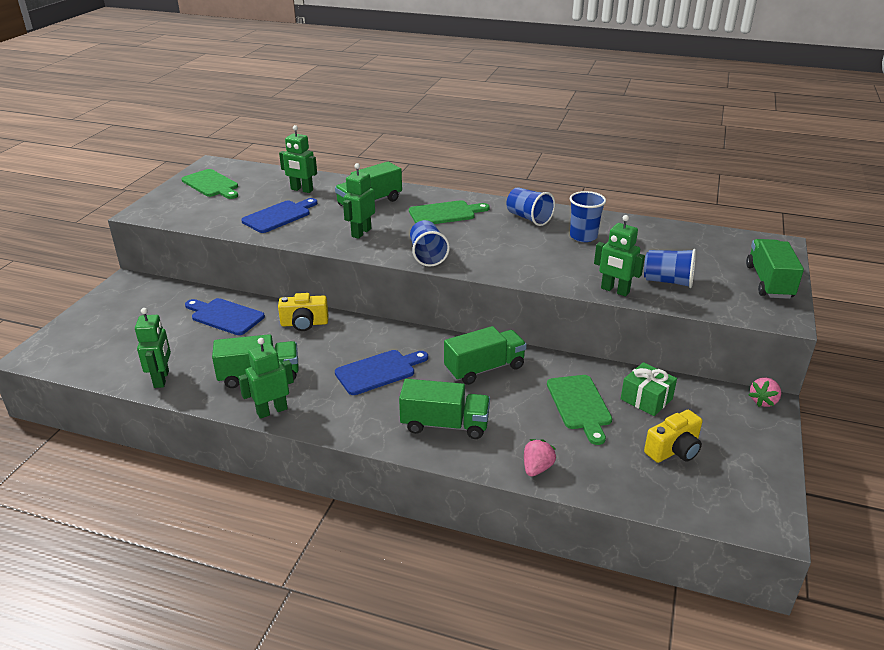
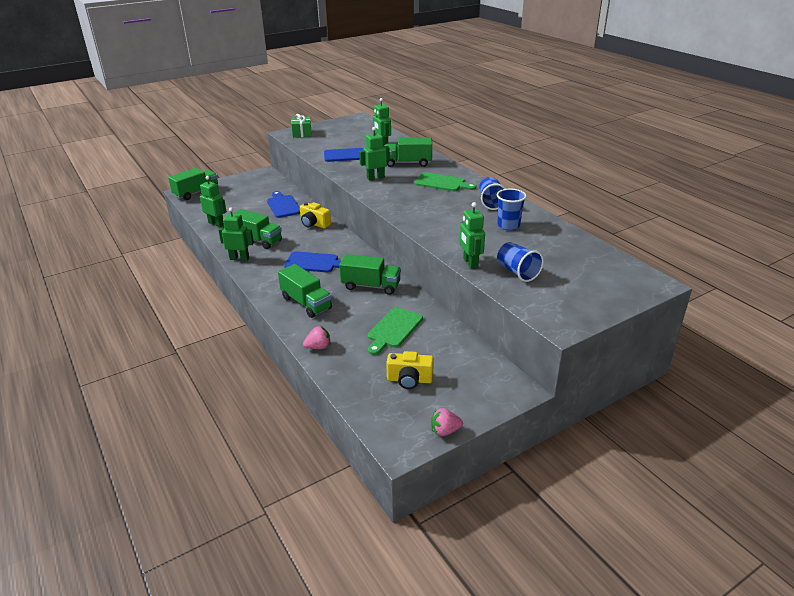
camera: 40 degrees right, 0 degrees up
(162, 379) = (216, 224): green robot -> green robot turned 90 degrees counterclockwise
(211, 184) = (340, 128): green cutting board -> none
(427, 255) = (391, 202): blue cup -> none
(646, 399) = (440, 346): green gift -> green gift (302, 133)
(763, 401) = (518, 386): pink strawberry -> pink strawberry (445, 431)
(769, 282) = (595, 302): green truck -> green truck (196, 193)

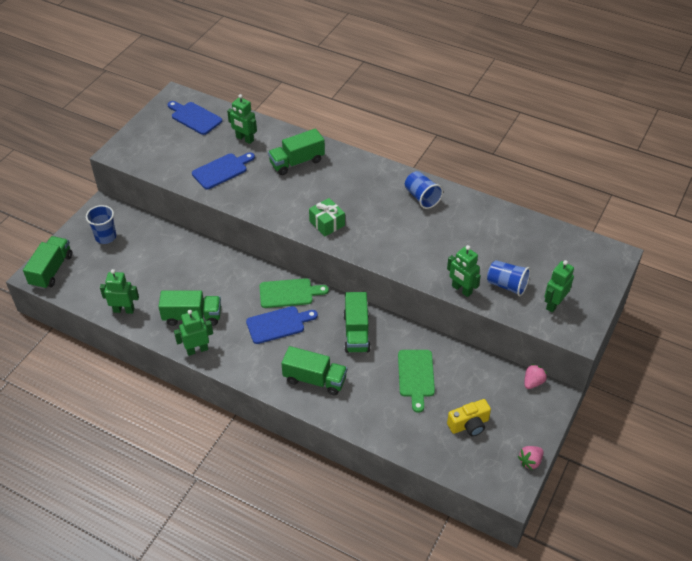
camera: 30 degrees left, 15 degrees up
(283, 205) = (173, 253): blue cutting board -> blue cutting board (194, 117)
(302, 133) = (135, 147): green gift -> green gift (327, 223)
(314, 224) = (232, 269): yellow camera -> none
(318, 347) = (368, 425): pink strawberry -> pink strawberry (533, 382)
(371, 286) = (356, 332): green truck -> green truck turned 105 degrees clockwise
(375, 178) = (283, 198): green robot -> green robot (554, 304)
(442, 183) = (355, 183): green cutting board -> green cutting board (289, 293)
(508, 225) = (459, 225): blue cup -> blue cup (106, 237)

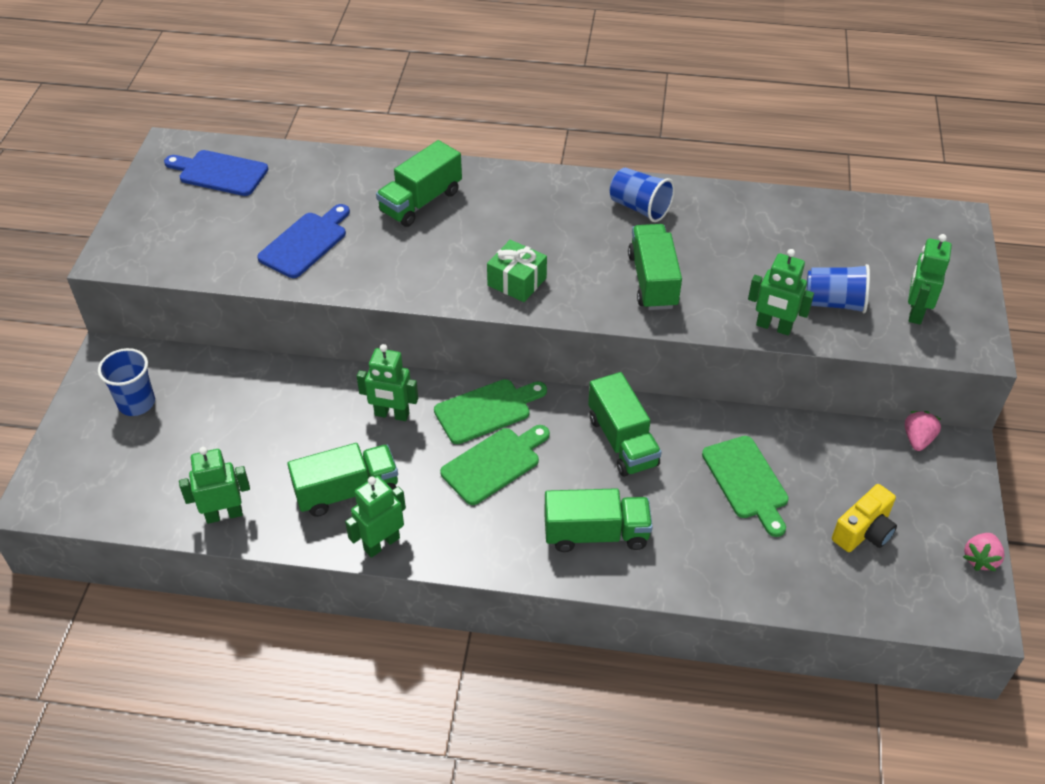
camera: 20 degrees left, 0 degrees up
(51, 270) = (63, 484): green truck -> green truck (652, 281)
(244, 139) = (318, 187): green robot -> green robot (391, 414)
(278, 324) = (494, 464): blue cutting board -> green cutting board

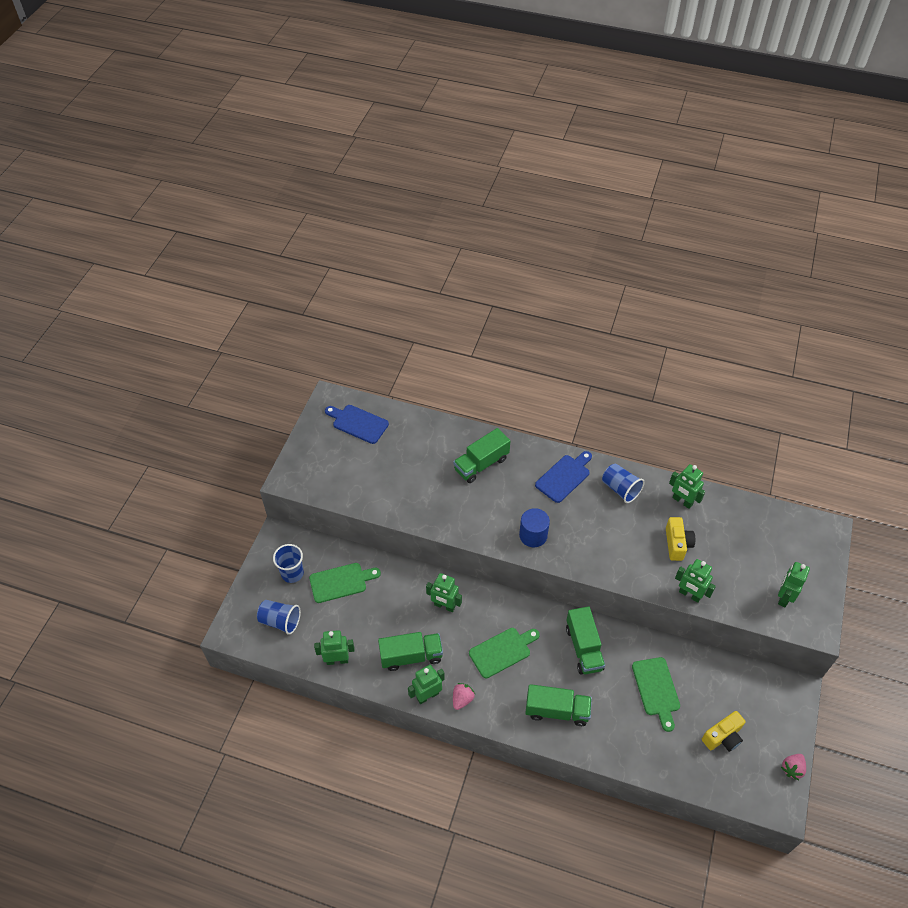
camera: 10 degrees right, 5 degrees up
(306, 243) = (406, 486): blue cutting board -> blue cutting board (564, 477)
(487, 410) = (503, 612): green cutting board -> green cutting board (341, 582)
(517, 282) = (533, 535): green gift -> blue cylinder
(652, 281) = (619, 548): green truck -> none
(735, 212) = (682, 501): none -> green robot
(739, 265) = (677, 544): none -> yellow camera
(834, 303) = (732, 582): blue cup -> blue cup (280, 621)
(917, 439) = (771, 677): pink strawberry -> pink strawberry (462, 699)

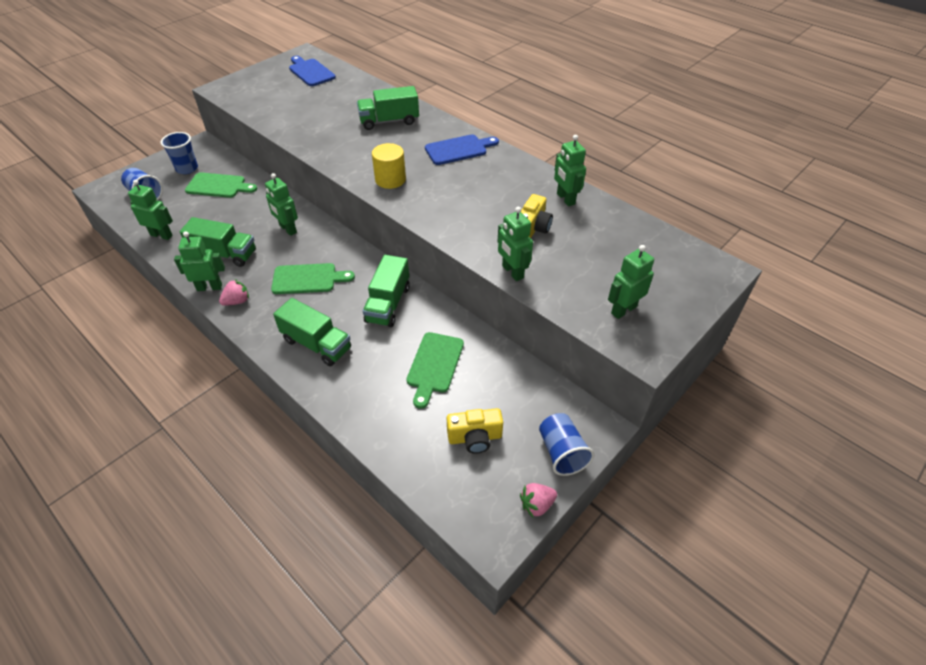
camera: 25 degrees right, 5 degrees down
(533, 535) = (390, 179): blue cylinder -> yellow cylinder
(620, 489) = (507, 172): blue cup -> blue cup (561, 452)

